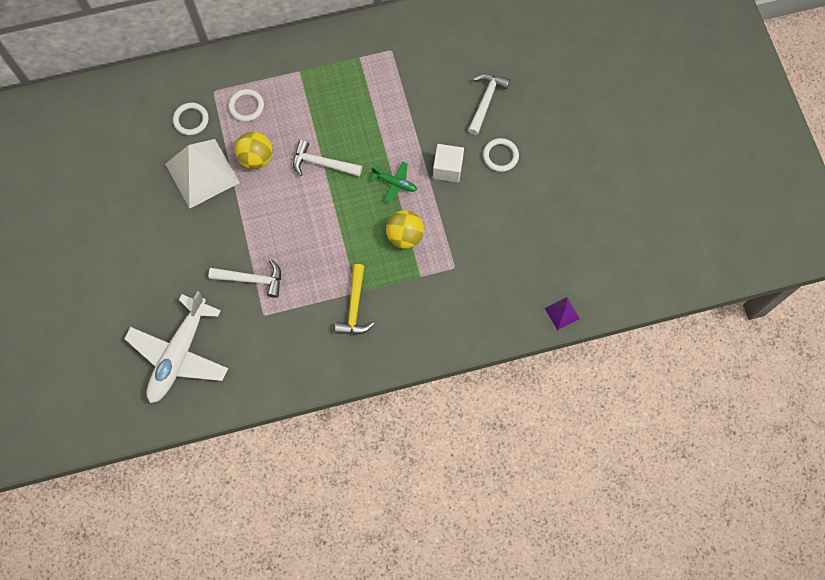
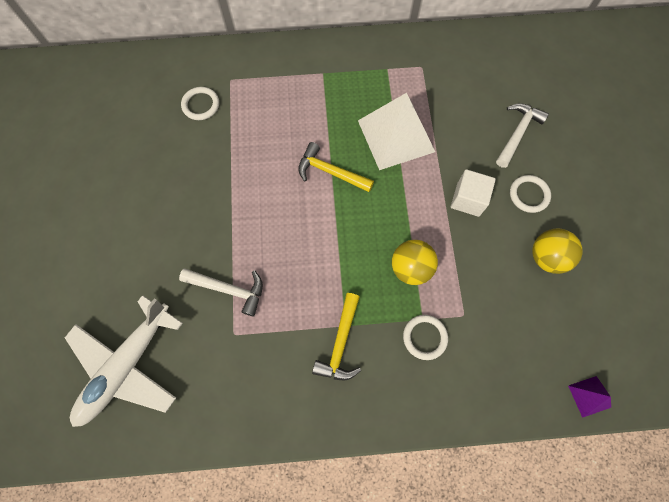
camera: 10 degrees right, 0 degrees up
(202, 173) = (200, 161): white pyramid -> white pyramid (396, 136)
(246, 106) = (261, 100): white ring -> white ring (424, 337)
(256, 158) = (260, 155): yellow ball -> yellow ball (546, 257)
(322, 164) = (330, 172): white hammer -> yellow hammer
(395, 183) = (407, 206): green plane -> none

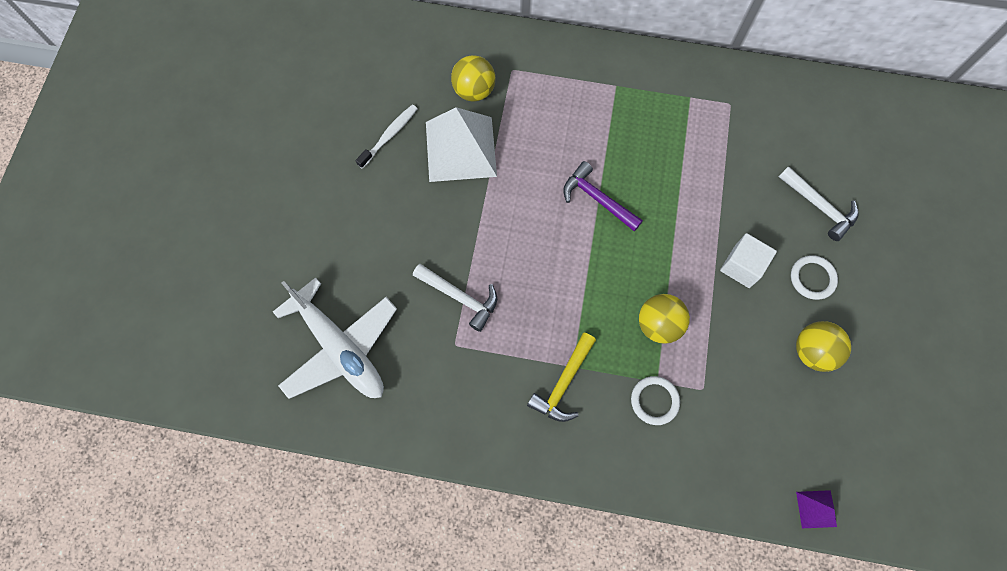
camera: 15 degrees right, 0 degrees up
(127, 366) = (340, 348): white plane -> white plane turned 90 degrees counterclockwise
(133, 161) = (389, 135): none -> white toothbrush
(201, 105) = (474, 91): white ring -> yellow ball
(330, 172) = (597, 199): yellow hammer -> purple hammer
(396, 136) = (680, 176): white pyramid -> white pyramid (460, 149)
(517, 133) = (819, 206): white hammer -> white hammer turned 90 degrees clockwise

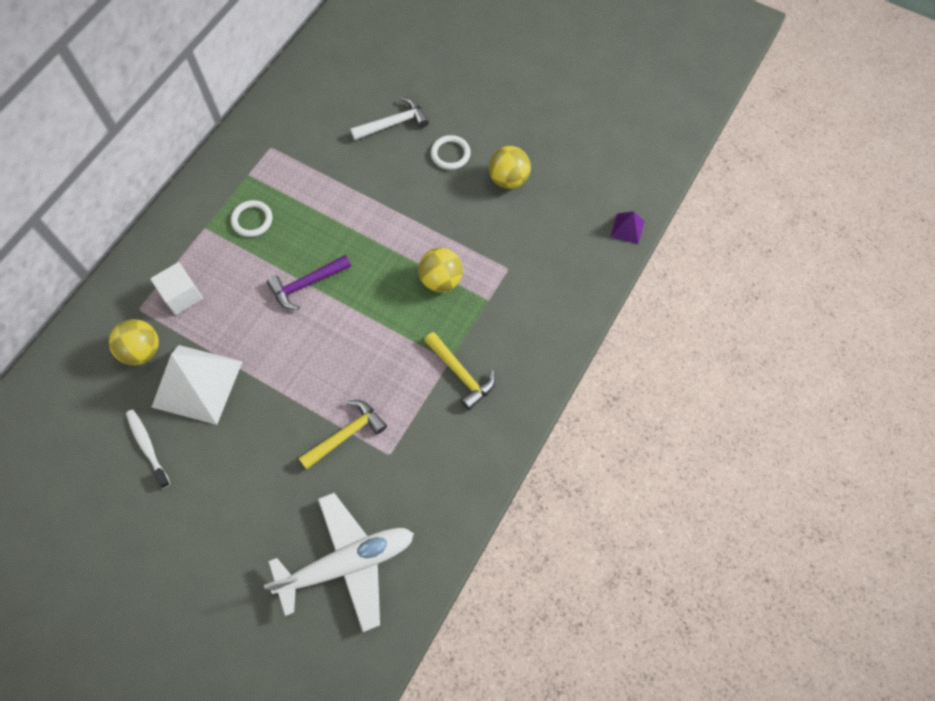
camera: 70 degrees left, 5 degrees down
(460, 297) = (346, 434): white hammer -> yellow hammer
(654, 401) = (503, 308): white ring -> white ring (252, 220)
(742, 266) = (418, 199): white cube -> white cube (182, 296)

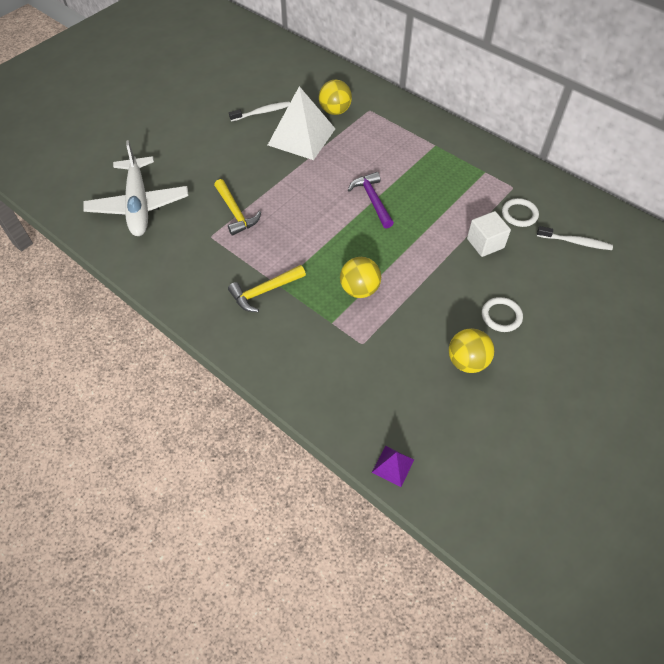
camera: 100 degrees right, 10 degrees down
(182, 296) = (376, 131): white cube -> white cube (485, 243)
(252, 220) = (439, 172): white ring -> white ring (519, 214)
(345, 94) = (575, 242): none -> white toothbrush
(393, 123) = (539, 275): white hammer -> none

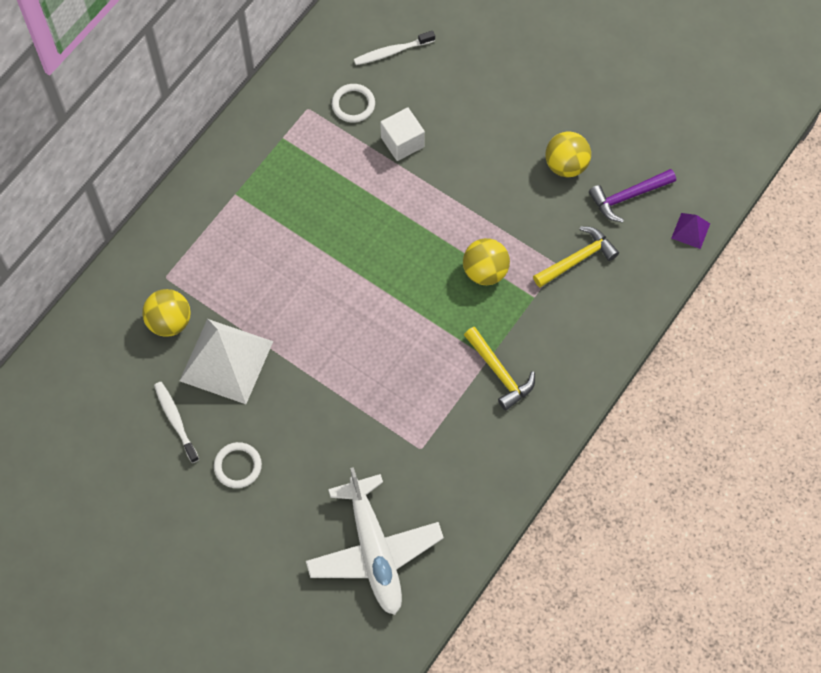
camera: 95 degrees left, 10 degrees up
(139, 205) = (374, 551): white plane -> white plane turned 90 degrees clockwise
(235, 212) = (377, 425): yellow hammer -> yellow hammer (577, 259)
(372, 200) = (342, 265): purple hammer -> purple hammer (628, 196)
(501, 316) = (504, 131): white ring -> white ring (238, 466)
(575, 242) = (392, 52): white toothbrush -> white toothbrush turned 120 degrees counterclockwise

